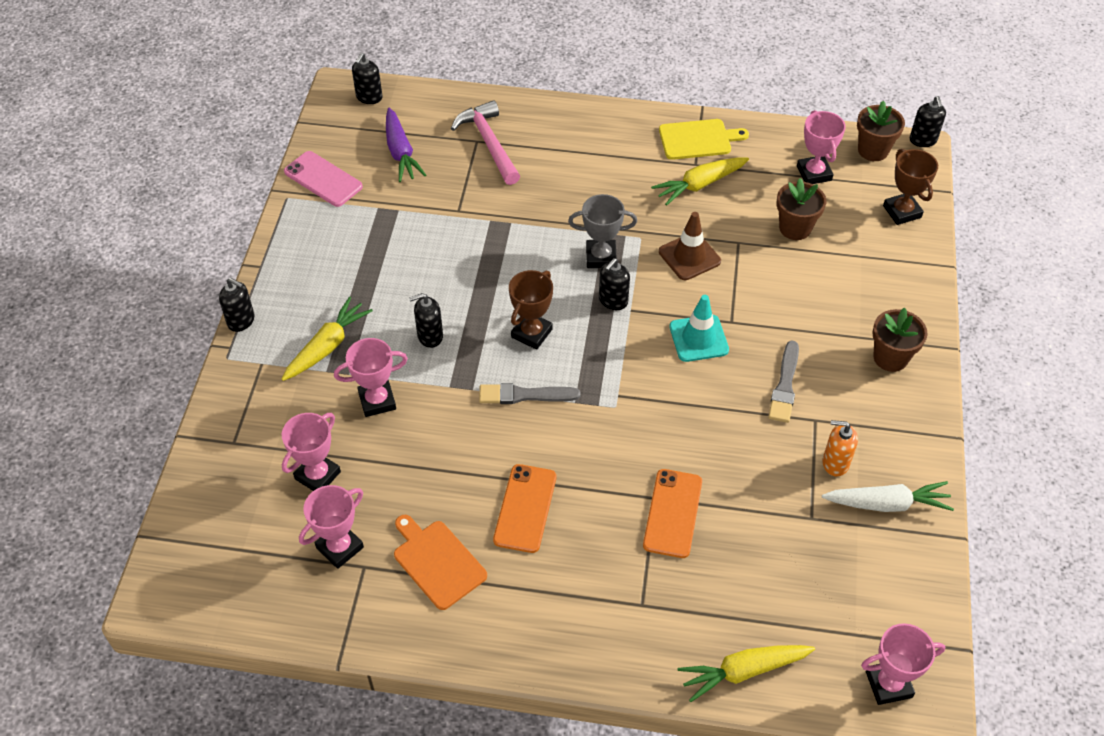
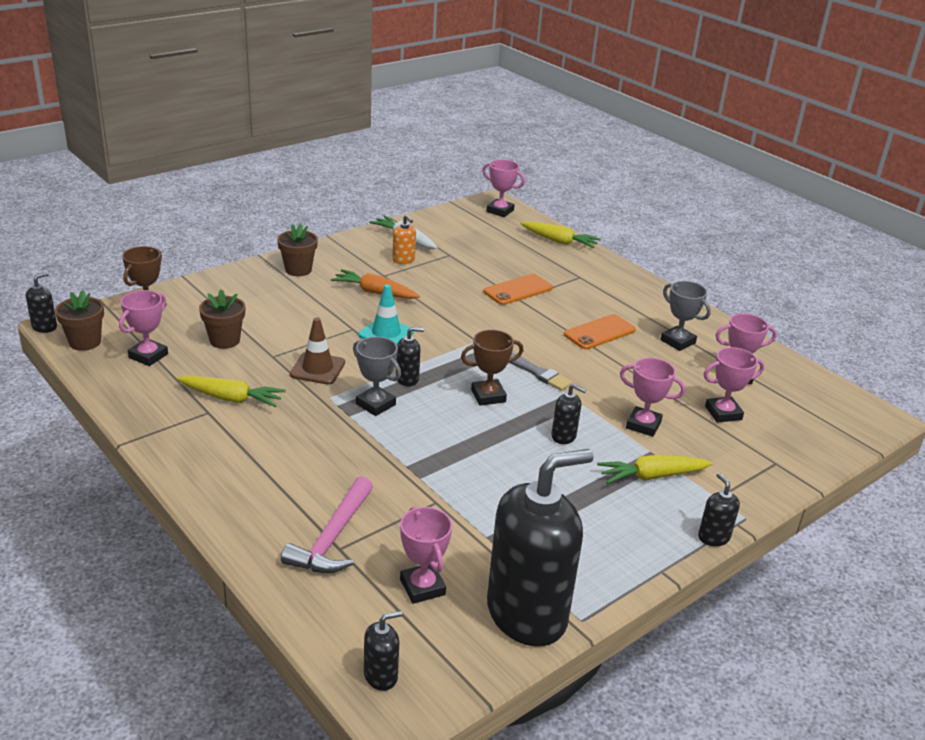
camera: 140 degrees left, 20 degrees down
(323, 179) = (527, 614): pink phone -> black soap dispenser
(401, 153) = (422, 587): purple carrot -> pink trophy
(437, 562) = (677, 341): orange cutting board -> grey trophy
(698, 139) = (173, 425): yellow cutting board -> none
(785, 385) = (374, 292): grey brush -> orange carrot

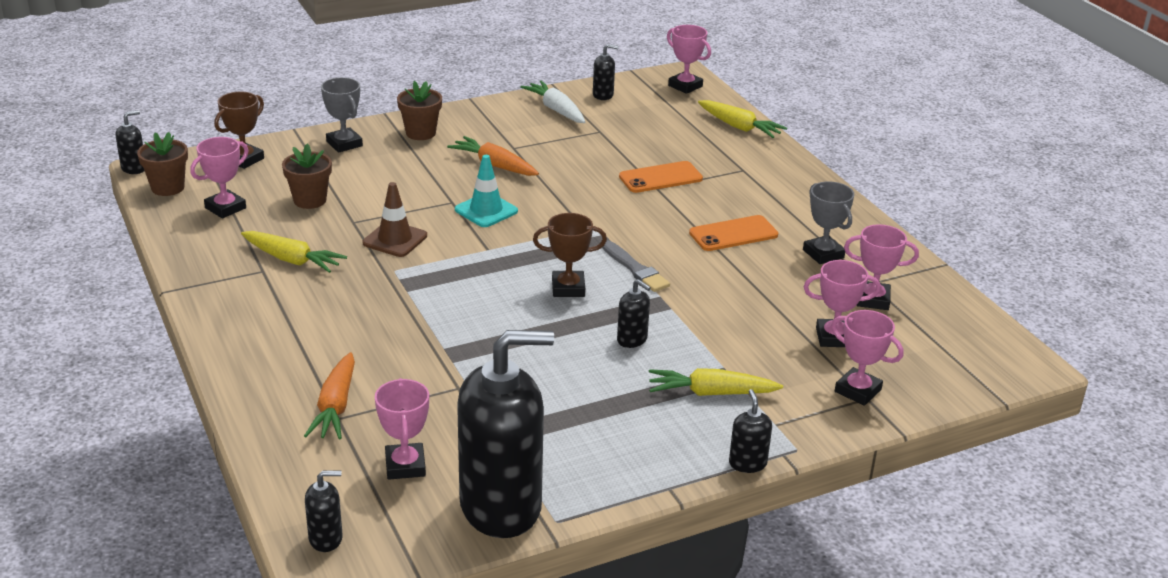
camera: 15 degrees right, 0 degrees up
(332, 538) = (335, 407): pink hammer -> orange carrot
(375, 404) = (440, 283): grey trophy -> grey trophy (344, 144)
(403, 260) = (544, 133): orange soap dispenser -> none
(407, 379) = (487, 260): black soap dispenser -> black soap dispenser (603, 95)
(643, 425) = (731, 339): pink trophy -> pink trophy (858, 391)

